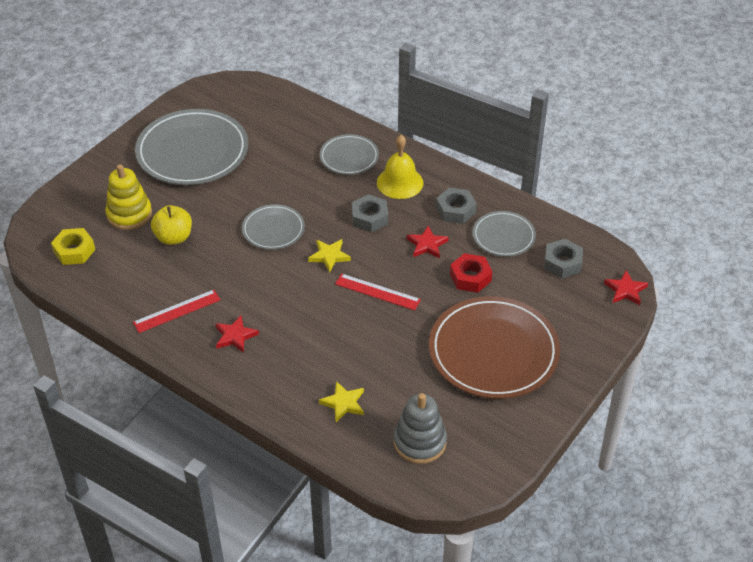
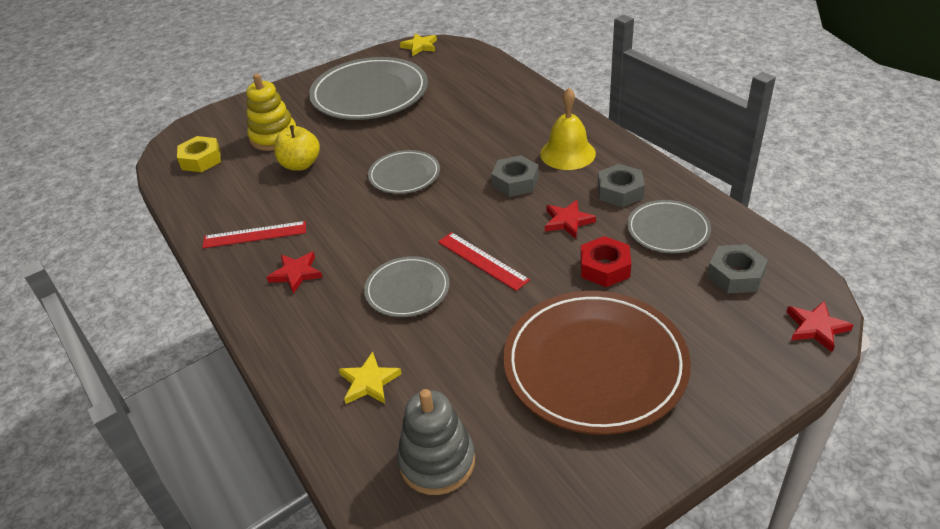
camera: 25 degrees right, 5 degrees down
(329, 256) = (448, 212): yellow star -> yellow star (420, 46)
(349, 157) = (524, 121): grey plate -> grey plate (407, 290)

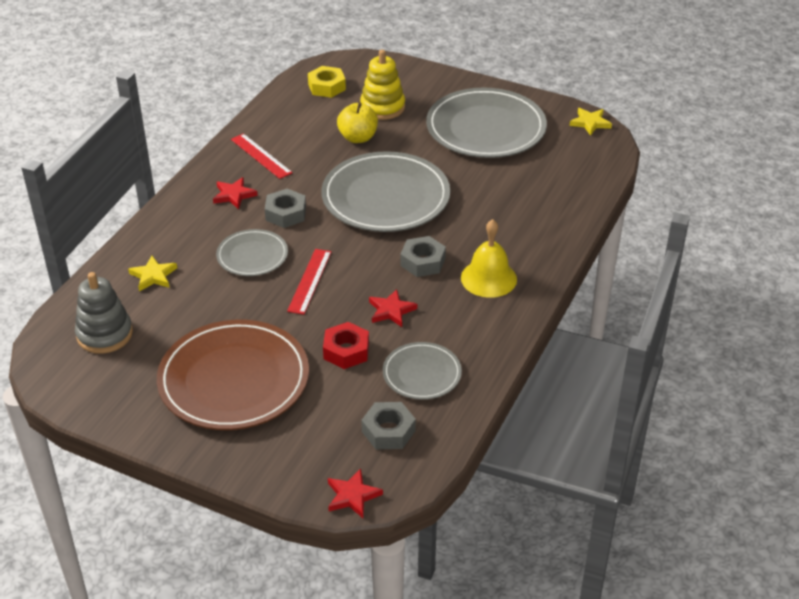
camera: 55 degrees right, 0 degrees up
(404, 175) = (385, 197): grey plate -> grey plate, size x1.90
(620, 191) = (455, 328): grey nut -> grey nut (285, 213)

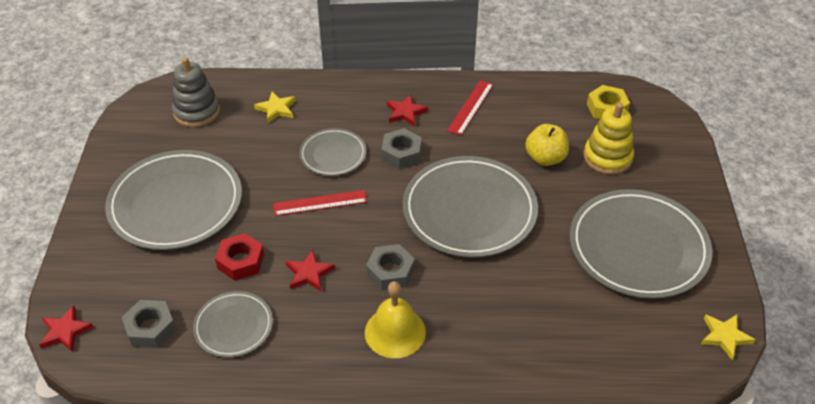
camera: 65 degrees right, 5 degrees up
(234, 379) = (176, 203): brown plate -> grey plate

